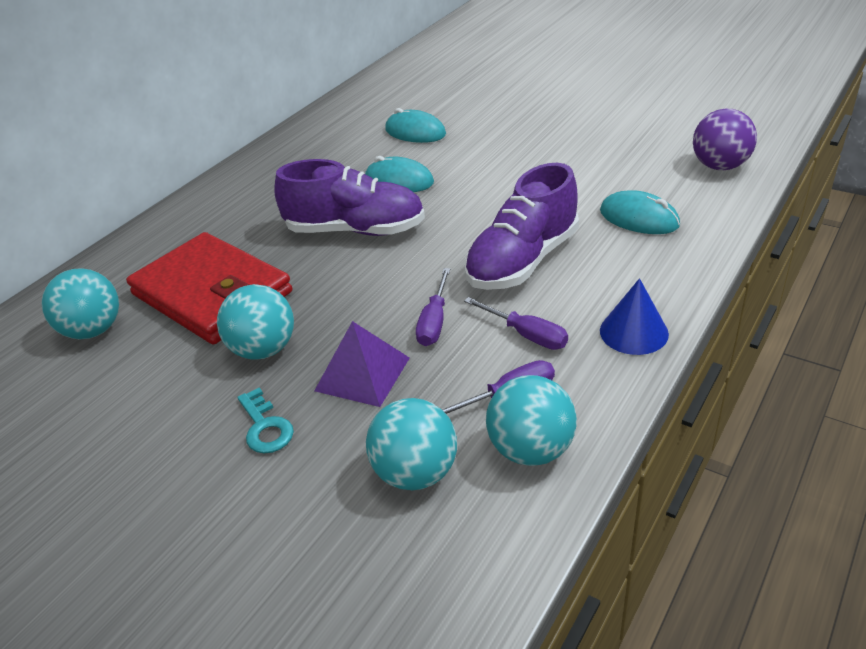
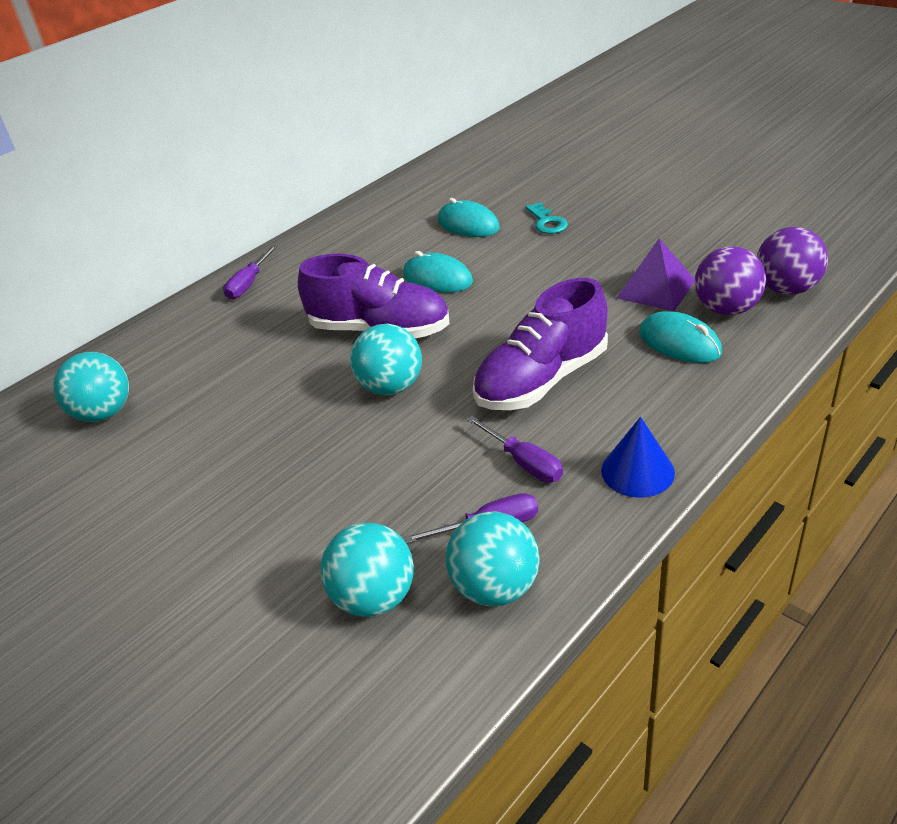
camera: 10 degrees right, 0 degrees up
(212, 293) = (223, 386): red wallet -> none
(264, 349) = (259, 450): turquoise ball -> turquoise ball (391, 387)
(265, 427) = (241, 532): turquoise key -> turquoise key (547, 222)
(362, 374) = (348, 487): purple pyramid -> purple pyramid (656, 289)
(434, 322) = (434, 438): purple screwdriver -> purple screwdriver (249, 284)
(672, 187) = (726, 309): none -> purple ball

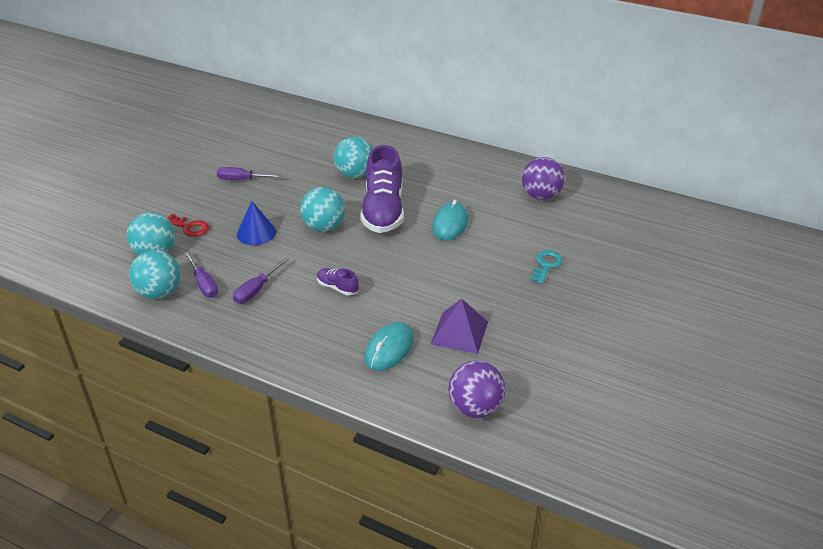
camera: 70 degrees right, 0 degrees up
(104, 413) = (291, 134): turquoise ball -> turquoise ball (355, 174)
(249, 284) = (426, 148): purple screwdriver -> purple screwdriver (242, 180)
(314, 548) = (189, 227): none -> red key
(468, 224) = (530, 226): turquoise mouse -> none
(542, 380) = (337, 287): purple shoe -> purple shoe, size x0.44
(547, 222) = (546, 265): turquoise key -> turquoise key turned 150 degrees clockwise
(637, 471) = (250, 337): blue cone -> blue cone (256, 233)
(726, 309) = (438, 372): purple ball -> purple ball (541, 196)

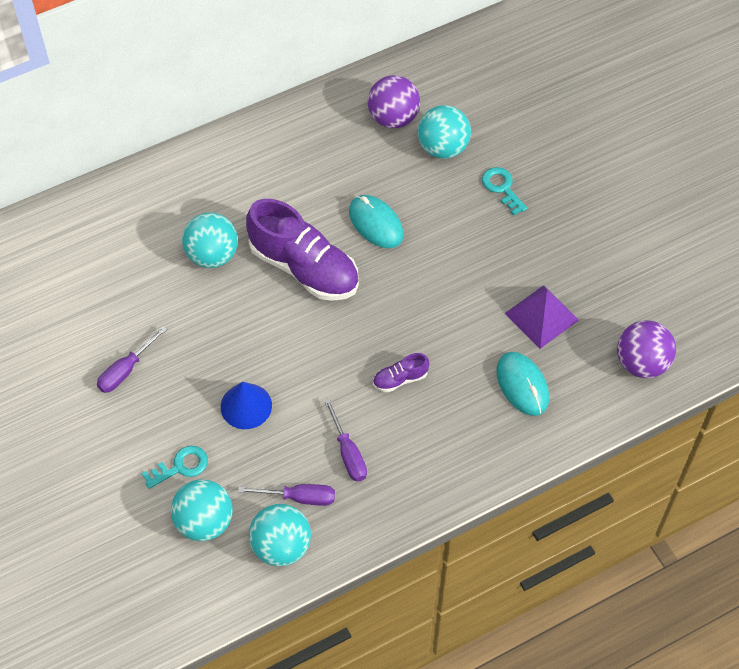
camera: 55 degrees left, 20 degrees up
(189, 227) = (181, 466): red key -> turquoise key
(324, 227) = (287, 337): turquoise ball -> turquoise ball (443, 148)

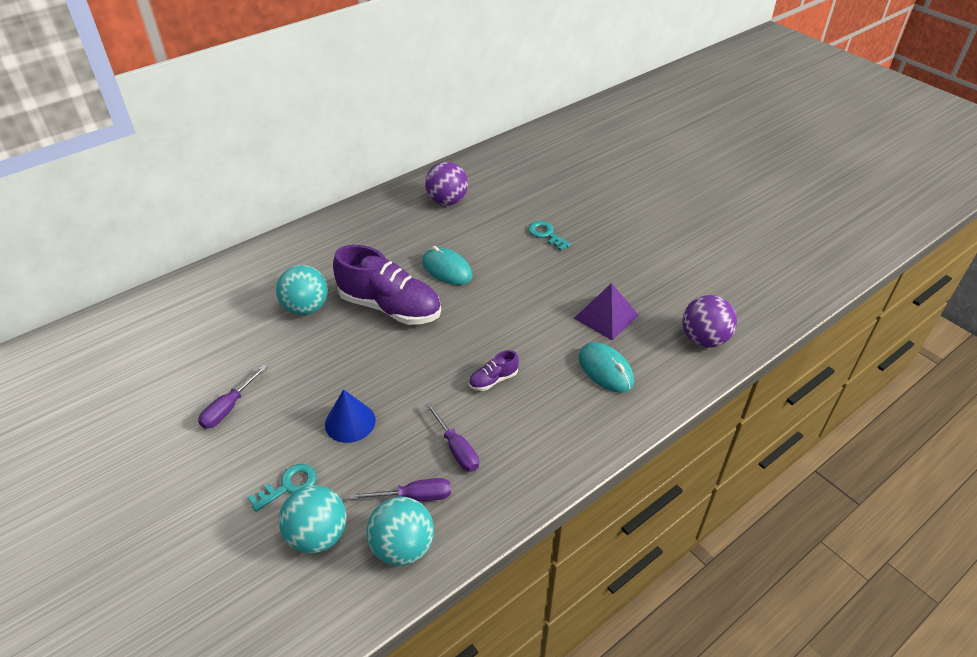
camera: 10 degrees left, 15 degrees down
(443, 148) = (491, 215): turquoise ball -> none

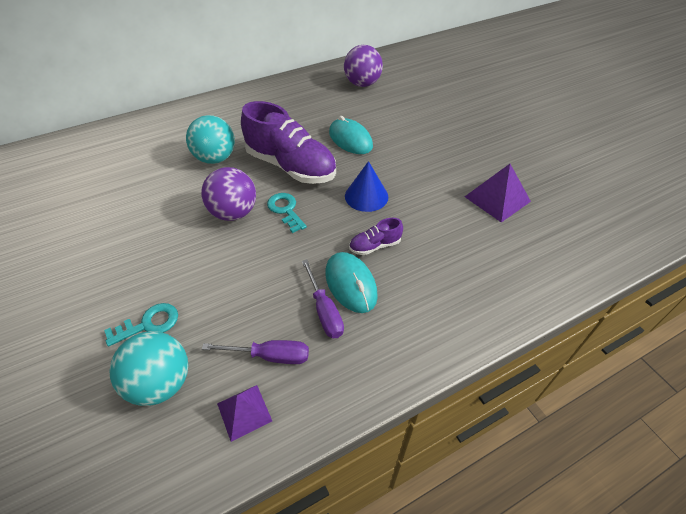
camera: 10 degrees right, 5 degrees up
(229, 408) = (118, 239): purple screwdriver -> none
(350, 422) = (226, 268): blue cone -> blue cone (366, 196)
(403, 547) = (244, 412): turquoise ball -> purple pyramid
(546, 234) = (448, 119): turquoise key -> turquoise key (285, 210)
(605, 370) = (491, 251): turquoise mouse -> turquoise mouse (350, 284)
(704, 339) = (598, 233): purple ball -> purple ball (233, 213)

